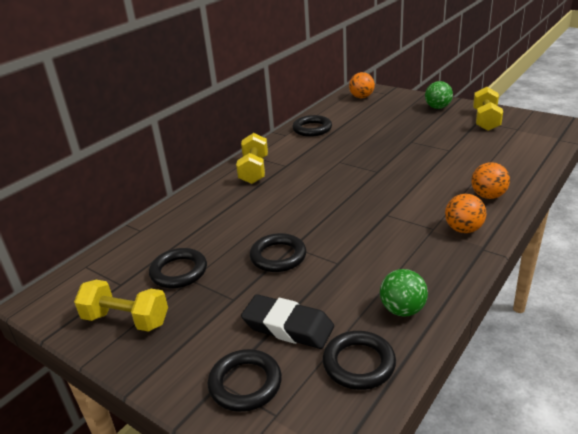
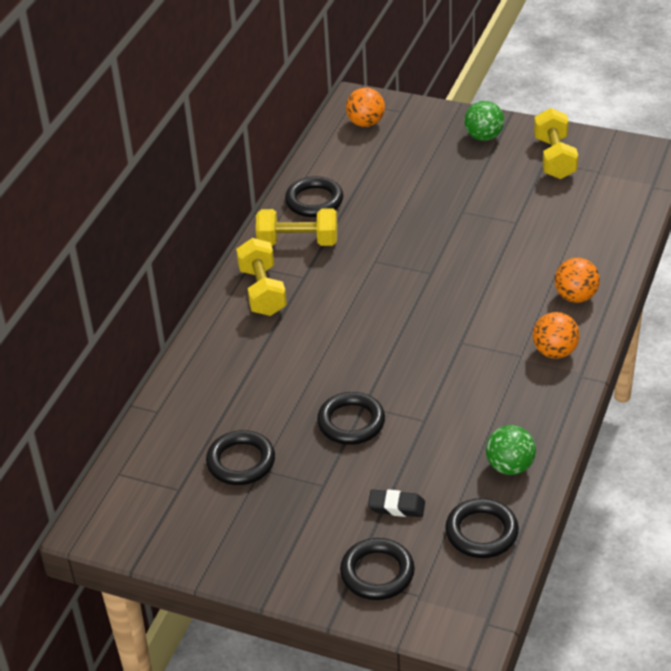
camera: 15 degrees left, 10 degrees up
(126, 320) = (213, 531): yellow dumbbell -> yellow dumbbell (298, 242)
(288, 327) = (396, 507): black eraser -> black eraser, size x0.59

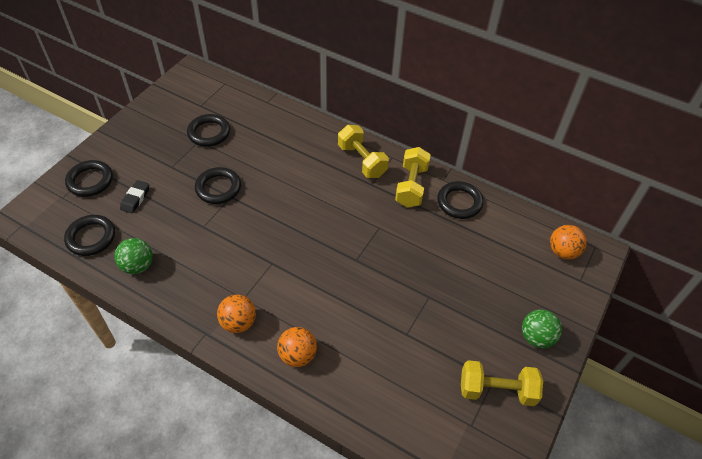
camera: 95 degrees right, 10 degrees up
(262, 291) = (362, 161): yellow dumbbell -> yellow dumbbell turned 60 degrees clockwise

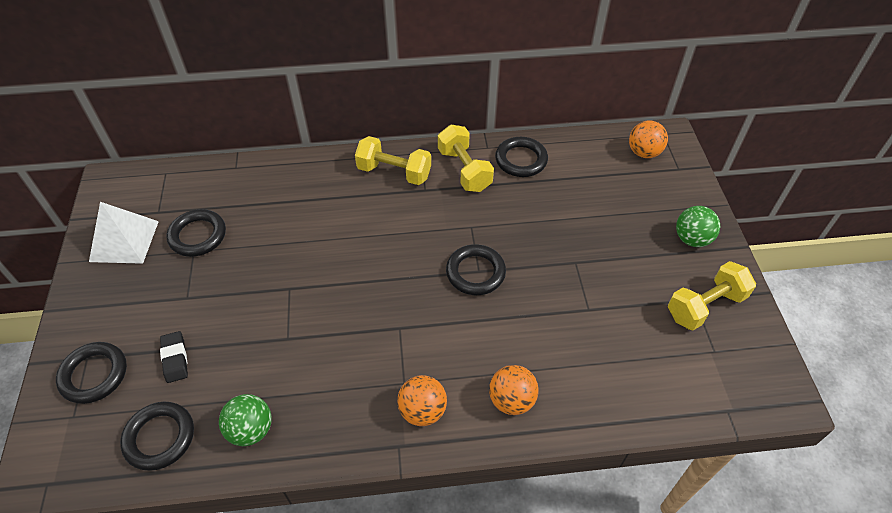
camera: 35 degrees left, 0 degrees up
(168, 112) = (124, 241): none -> white pyramid
(218, 188) = (266, 288): black ring -> black ring (475, 272)

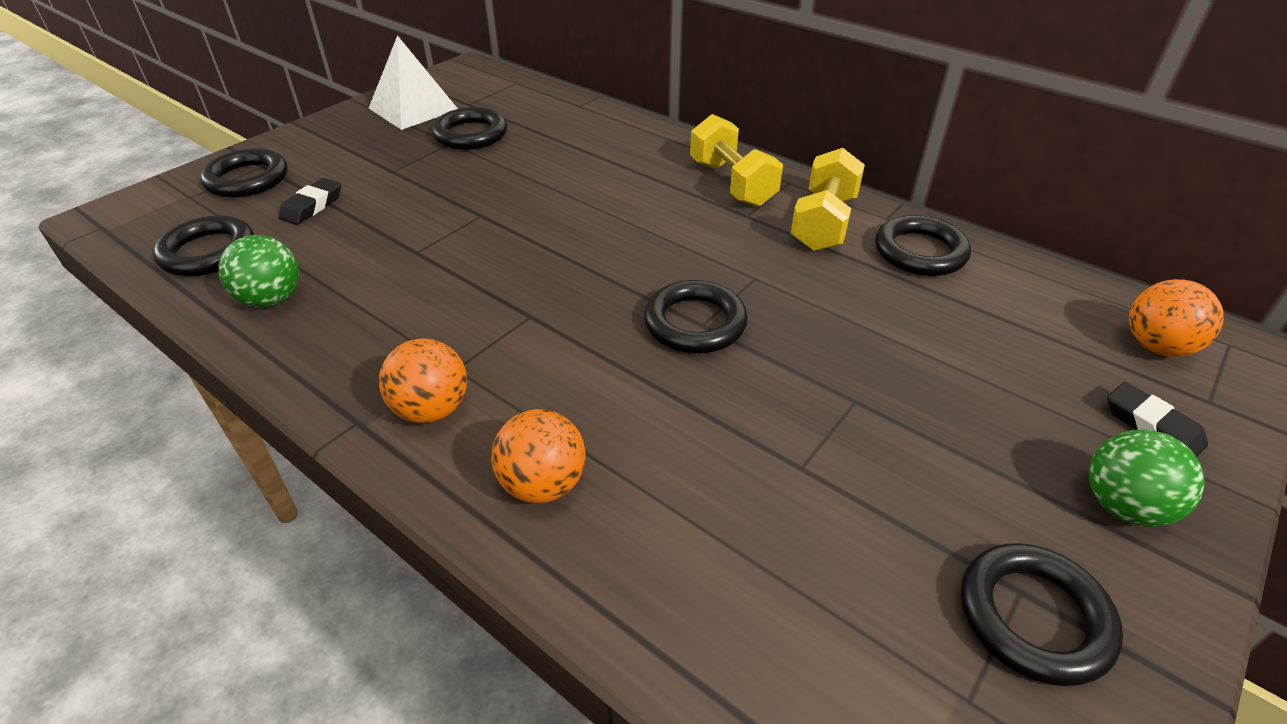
camera: 45 degrees right, 10 degrees down
(672, 195) = (1152, 426): none -> black eraser
(705, 306) = (1034, 617): yellow dumbbell -> black ring

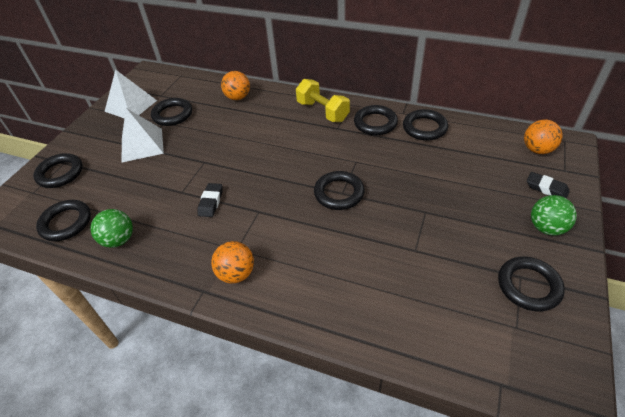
camera: 15 degrees left, 5 degrees up
(312, 206) = (108, 180): black eraser -> black eraser (211, 202)
(396, 167) = (142, 145): none -> white pyramid
(542, 484) = (307, 293): orange ball -> orange ball (238, 97)
(823, 223) = (375, 123): yellow dumbbell -> black ring

